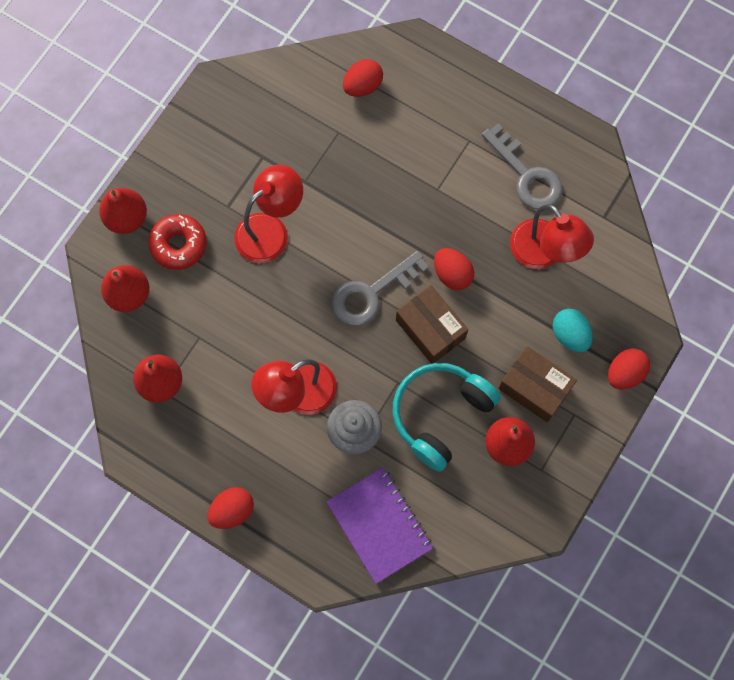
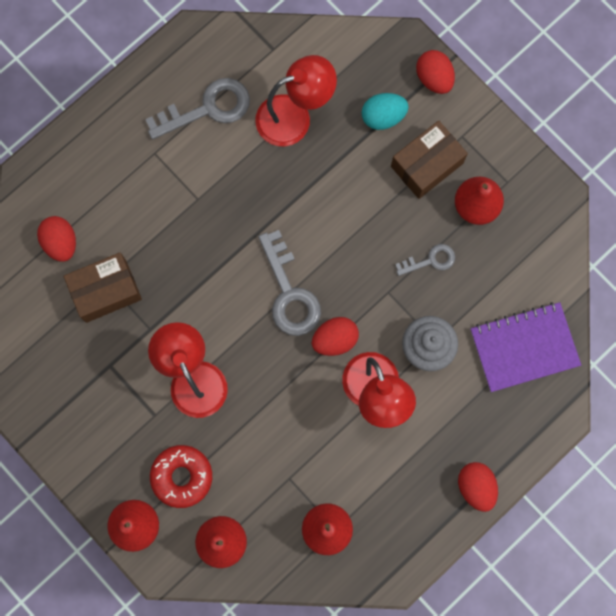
camera: 75 degrees left, 5 degrees up
(430, 329) = (342, 246): brown box -> brown box (106, 291)
(440, 415) = (430, 260): turquoise headphones -> grey key
(452, 274) = (291, 209): red egg -> red egg (335, 339)

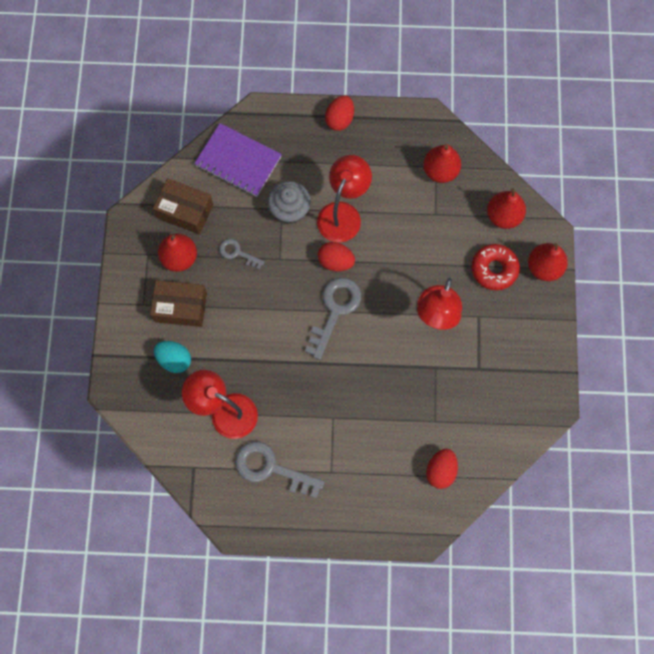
camera: 135 degrees left, 5 degrees down
(106, 291) = (440, 414): brown box -> brown box (185, 211)
(434, 78) = (120, 353): red egg -> none

